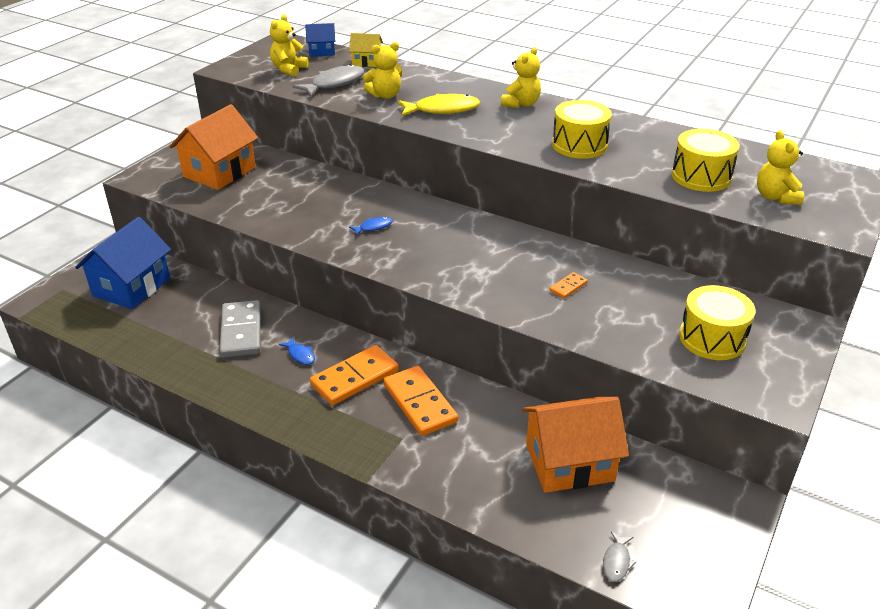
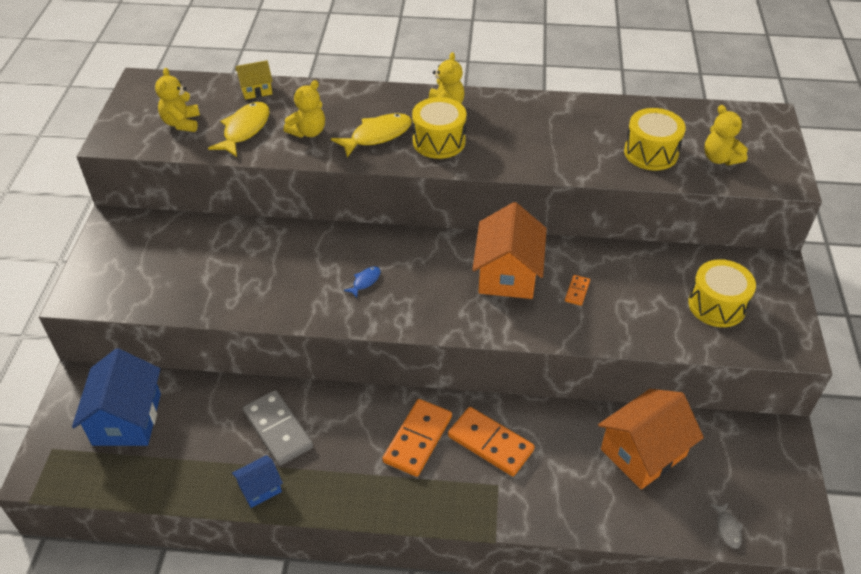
camera: 25 degrees left, 10 degrees up
(219, 172) = (160, 262): orange house -> orange house (507, 274)
(300, 355) = (352, 434): blue fish -> none
(322, 51) = (198, 87): blue house -> blue house (260, 488)
(334, 83) = (244, 130): grey fish -> yellow fish
(579, 145) = (529, 145): yellow drum -> yellow drum (439, 141)

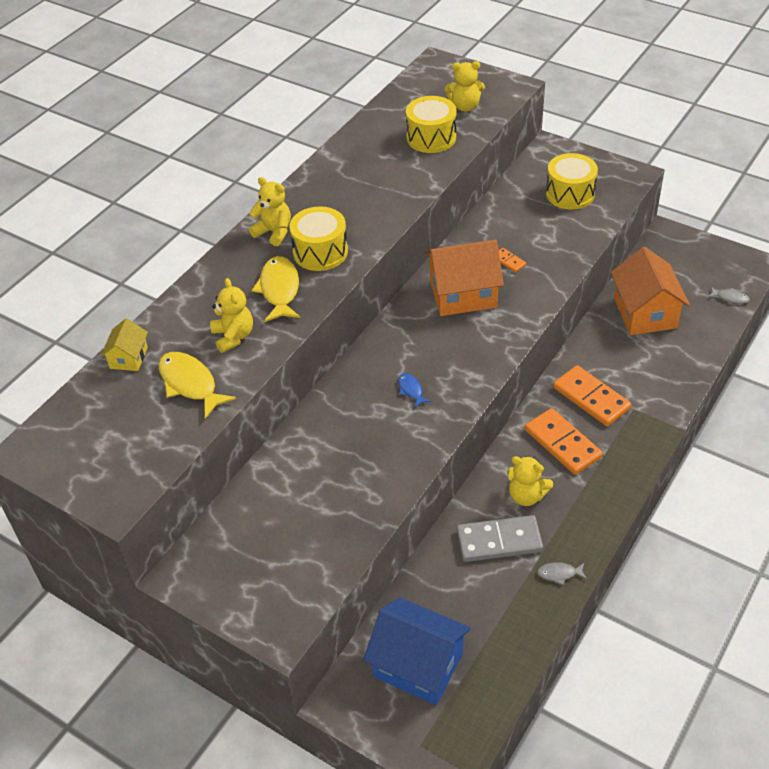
camera: 60 degrees left, 0 degrees up
(181, 123) = (135, 433): yellow teddy bear -> yellow teddy bear (526, 496)
(260, 488) = (559, 574): blue house -> grey fish
(490, 443) = (591, 398): orange domino -> orange domino turned 75 degrees clockwise
(507, 274) = (463, 294): orange house -> orange house turned 45 degrees counterclockwise

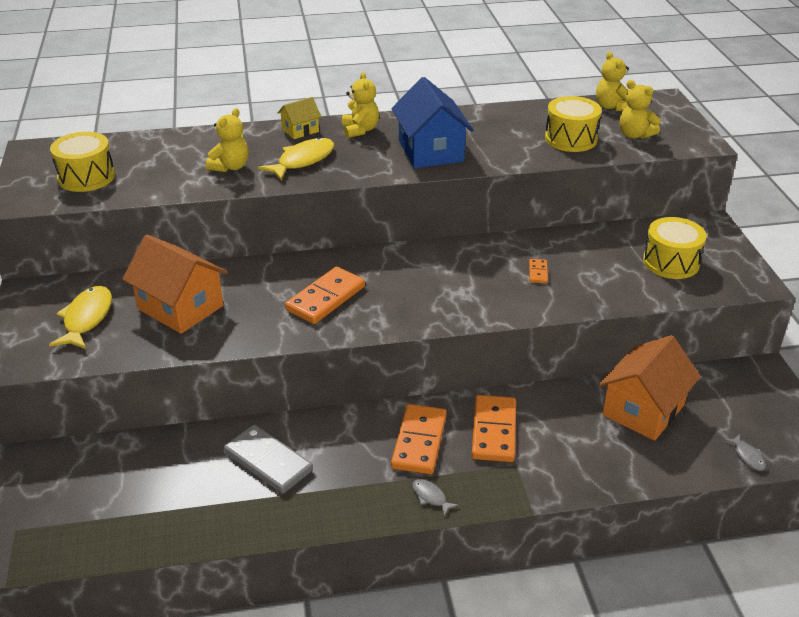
camera: 45 degrees right, 10 degrees down
(128, 358) = (160, 141): yellow house -> yellow house (300, 130)
(190, 384) = (162, 174): yellow fish -> yellow fish (86, 318)
(320, 252) = (366, 157): yellow drum -> yellow drum (86, 177)
(411, 390) = (325, 298): blue fish -> orange domino
(418, 665) = (94, 485): blue house -> blue house (431, 151)
(463, 294) = (465, 269): orange house -> orange house (180, 307)
(526, 496) = (335, 451): yellow teddy bear -> yellow teddy bear (612, 107)
(559, 574) = (269, 519): grey fish -> grey fish (430, 497)

